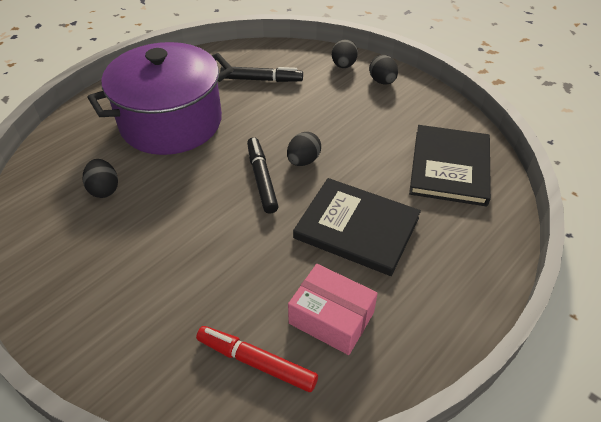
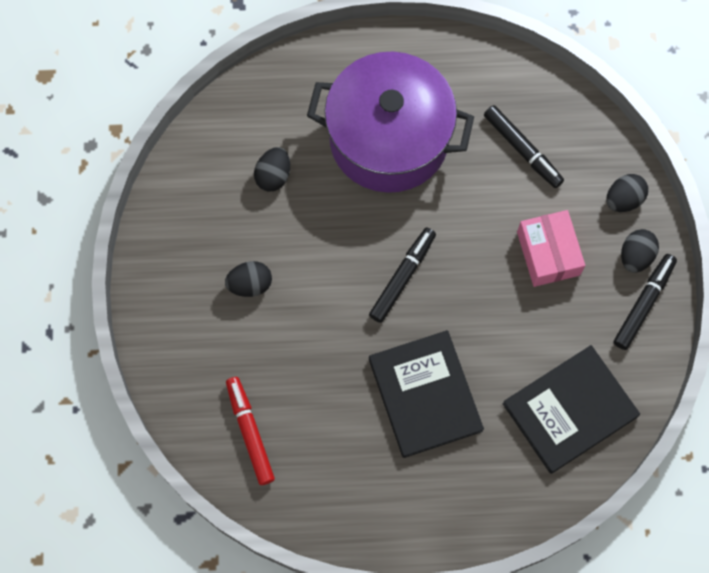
camera: 45 degrees right, 25 degrees up
(303, 161) = (455, 288): black egg -> black egg (250, 284)
(331, 318) = (327, 448): pink box -> pink box (548, 253)
(415, 96) = (643, 304): none -> black marker

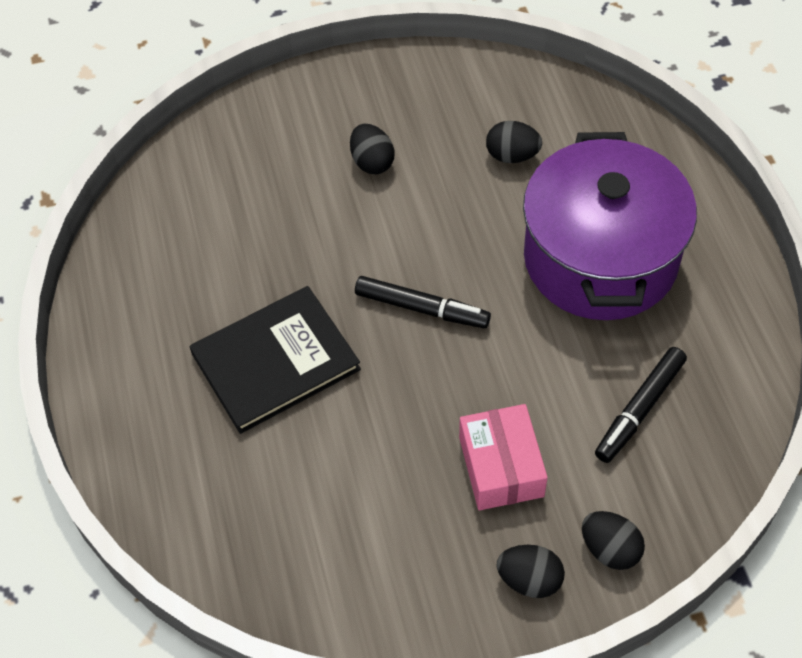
camera: 80 degrees right, 15 degrees down
(250, 432) = (197, 199): red marker -> none
(548, 253) = (501, 467): pink box -> pink box turned 75 degrees counterclockwise
(570, 410) = (288, 532): black book -> none
(643, 304) = (461, 602): black marker -> none

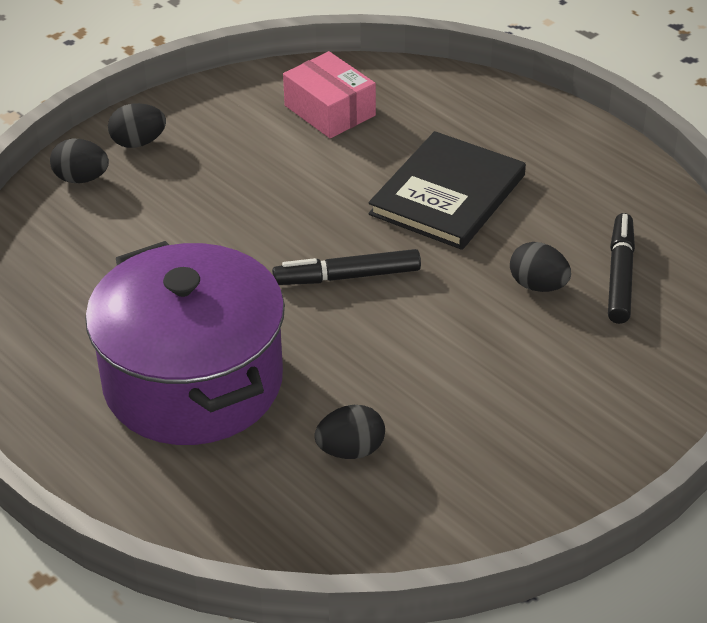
camera: 150 degrees right, 15 degrees down
(372, 162) = (500, 384): black egg -> black egg (538, 285)
(501, 467) = (200, 196): pink box -> pink box (330, 110)
(639, 409) = (95, 274): black marker -> black marker (620, 275)

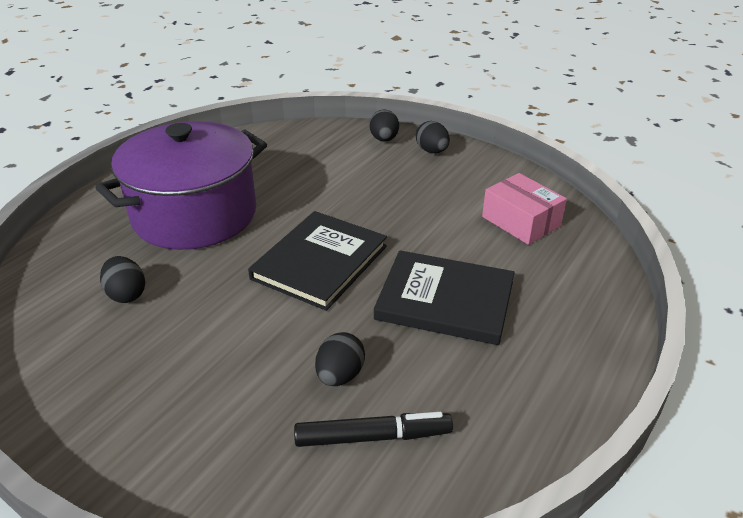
camera: 75 degrees right, 5 degrees down
(330, 110) = (521, 221): pink box -> pink box turned 75 degrees counterclockwise
(347, 276) = (320, 262): black marker -> black book

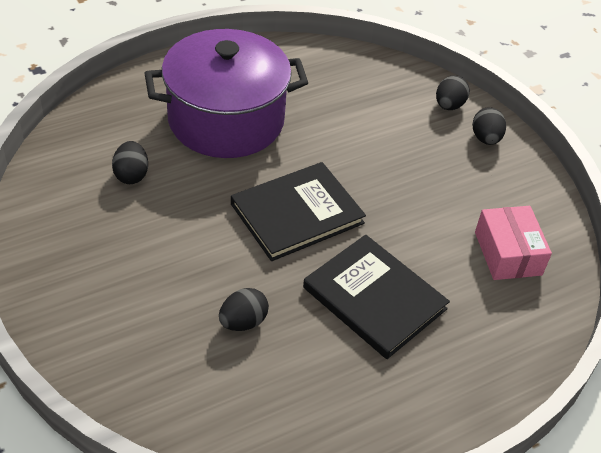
camera: 25 degrees right, 10 degrees up
(373, 437) = (233, 382): black marker -> none

